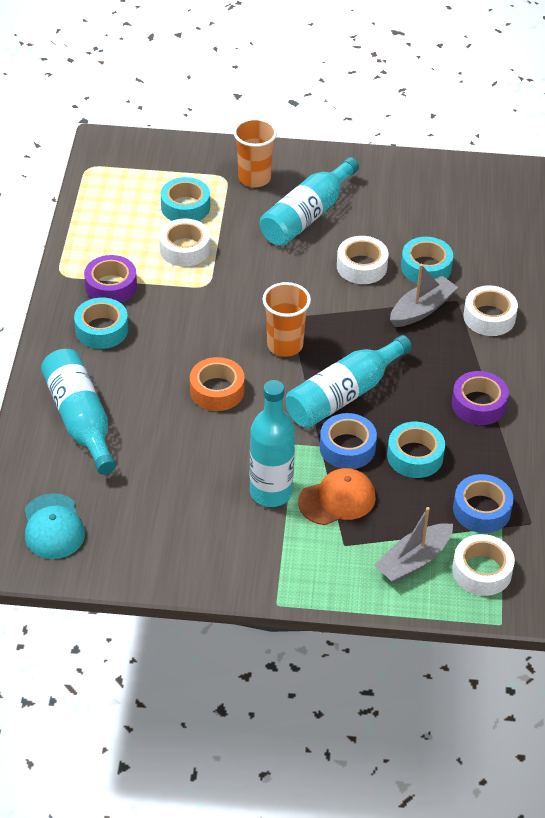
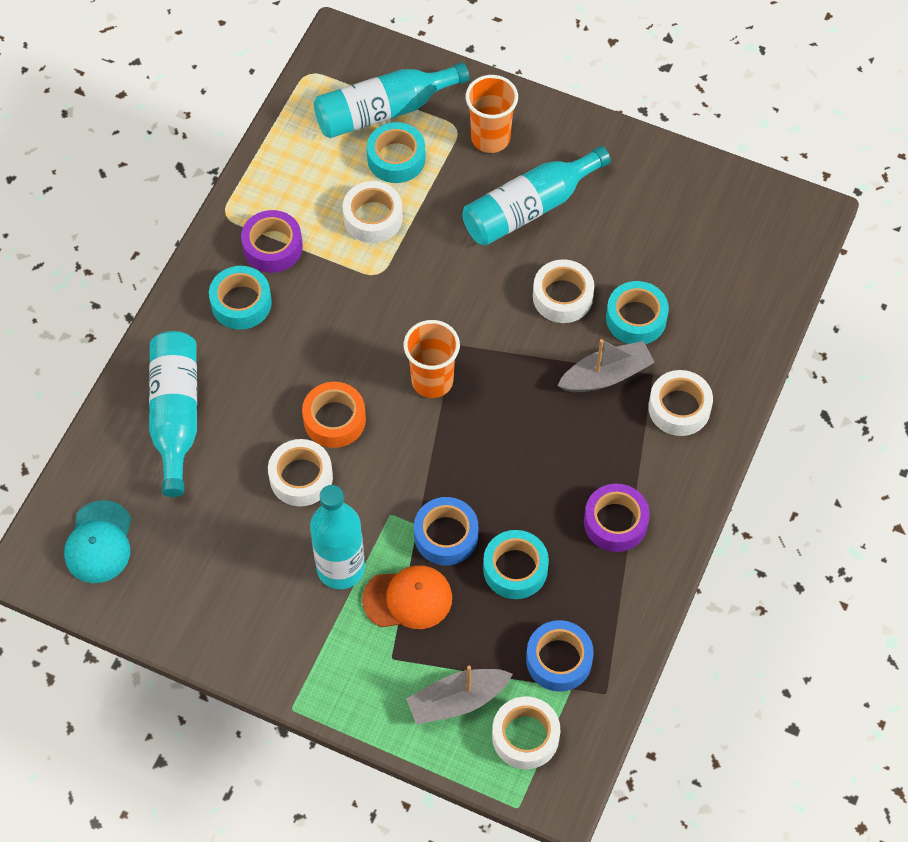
camera: 20 degrees right, 15 degrees up
(207, 437) = (301, 477): none -> white tape
(343, 395) = (470, 466): turquoise bottle -> turquoise bottle (384, 111)

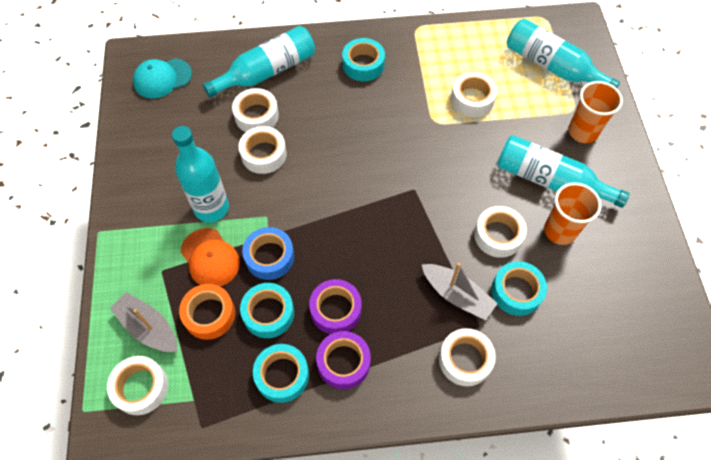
camera: 60 degrees right, 0 degrees up
(237, 459) = (256, 116): none -> white tape
(272, 247) = (412, 60): purple tape -> purple tape (335, 310)
(334, 419) = (315, 151): orange tape -> orange tape (209, 314)
(396, 158) = (524, 90): turquoise tape -> turquoise tape (282, 375)
(432, 381) = (379, 190): orange cup -> orange cup (560, 231)
(559, 660) = (212, 379): blue tape -> none

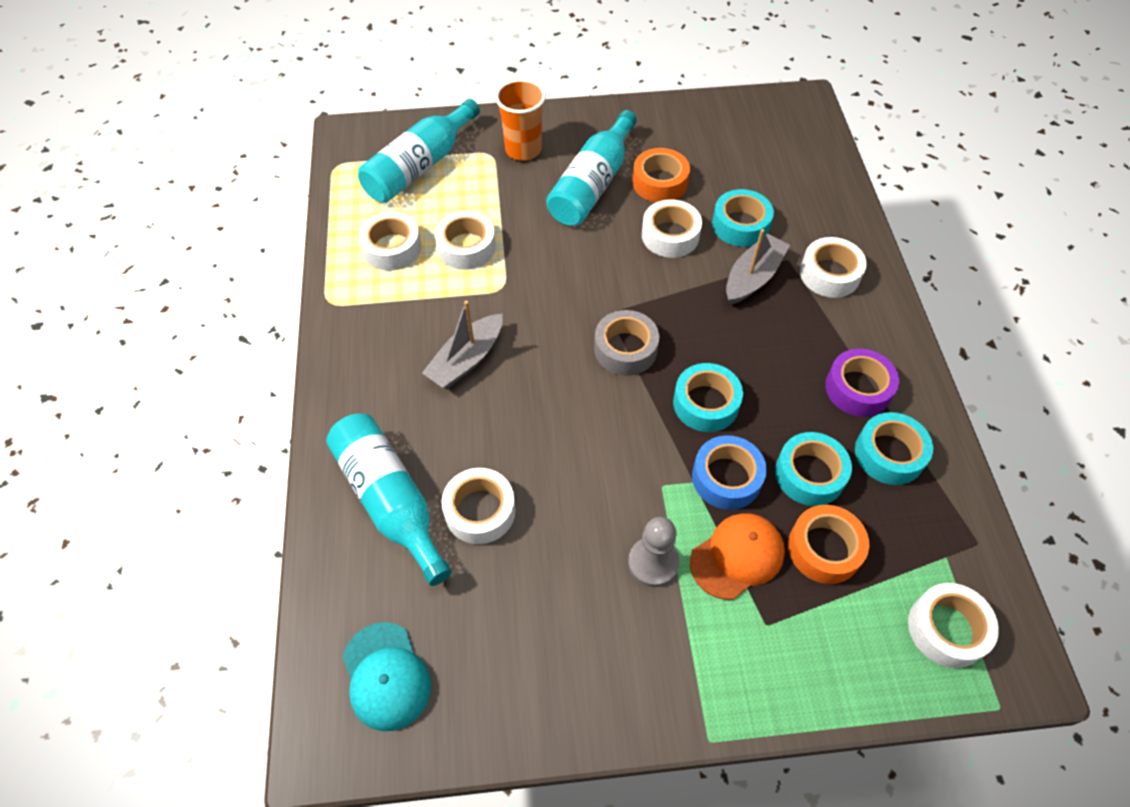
camera: 90 degrees left, 5 degrees down
(148, 327) = (859, 631): grey boat -> grey boat (466, 360)
(211, 208) = (653, 563): turquoise bottle -> grey pawn
(263, 154) = (554, 496): white tape -> white tape (392, 248)
(335, 310) = (791, 398): purple tape -> none
(363, 64) = (391, 368): turquoise tape -> turquoise tape (706, 403)
(380, 198) = (625, 349): none -> grey tape
(560, 231) = (660, 182): orange cup -> orange tape

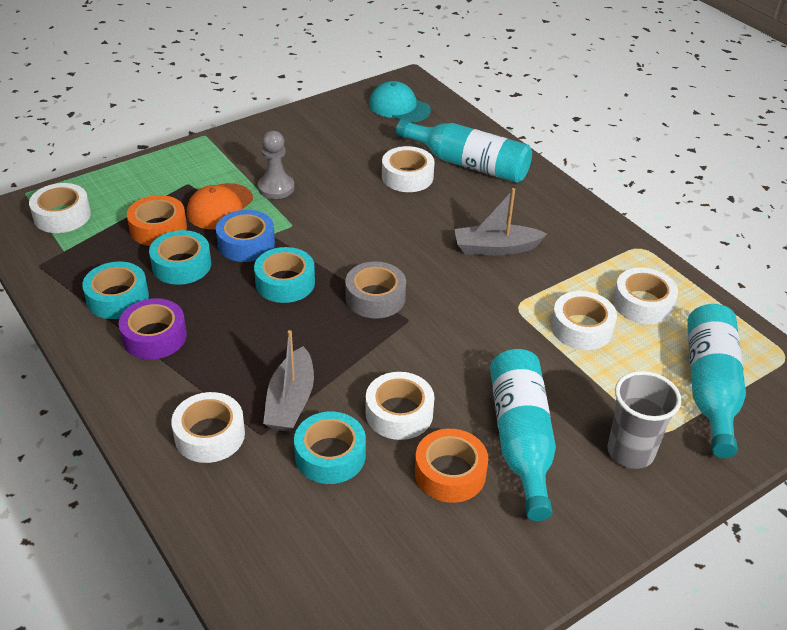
camera: 150 degrees right, 15 degrees down
(466, 360) = (495, 248): grey boat -> grey boat turned 105 degrees counterclockwise
(523, 150) = (630, 452): orange cup -> grey cup

